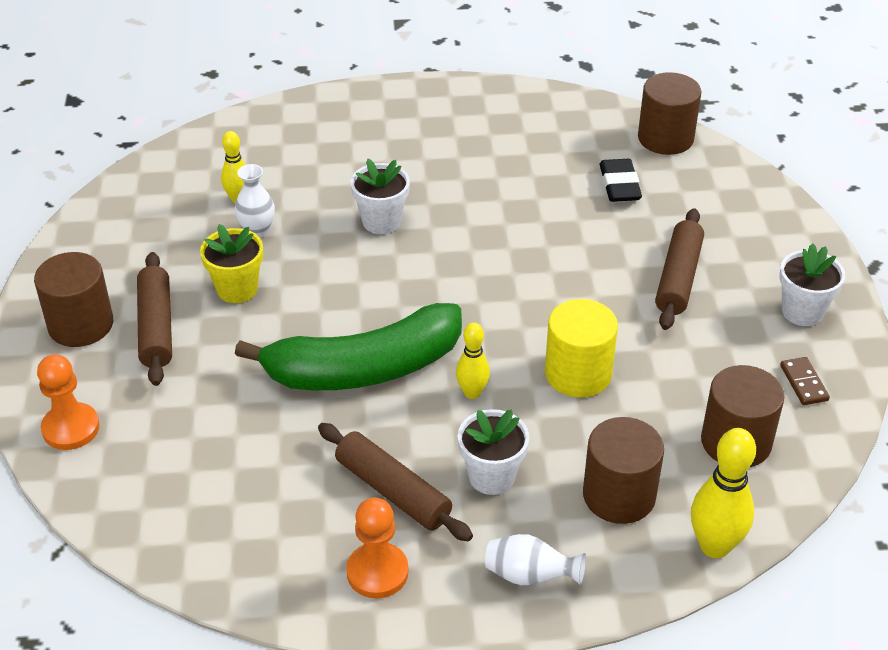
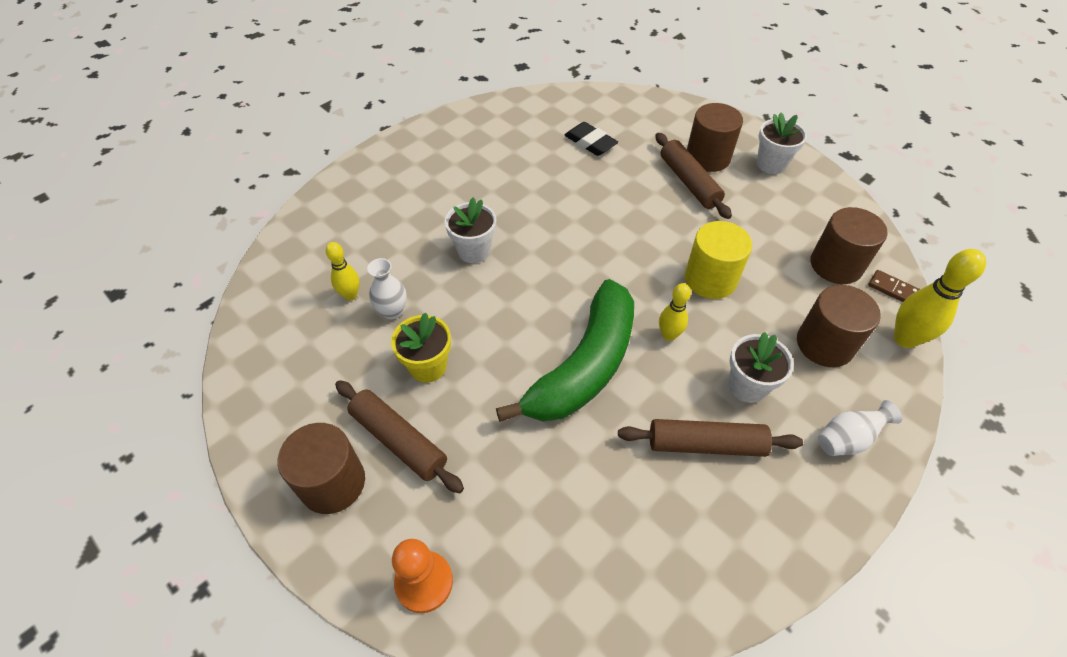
camera: 40 degrees left, 10 degrees up
(377, 572) = (767, 514): orange pawn -> none
(665, 138) = (581, 100): brown cylinder -> brown cylinder (707, 157)
(804, 383) = (822, 206): brown domino -> brown domino (893, 289)

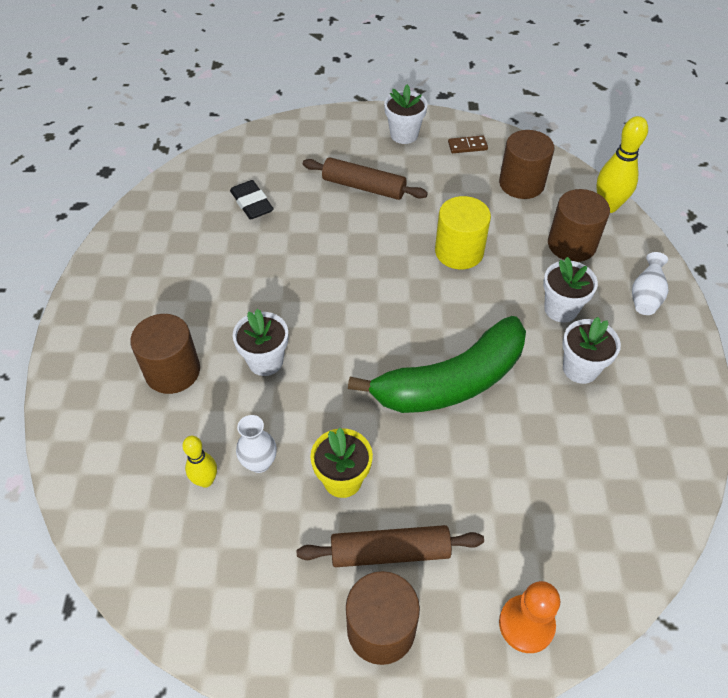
camera: 45 degrees left, 0 degrees up
(584, 366) = (451, 382): green banana -> green banana turned 75 degrees clockwise
(590, 142) = (252, 203): black eraser -> black eraser turned 60 degrees clockwise
(668, 335) = (478, 313): yellow bowling pin -> none
(706, 444) = (580, 368): brown rolling pin -> white flower pot
(707, 157) = (355, 158): brown cylinder -> brown cylinder (172, 371)
(893, 289) = (568, 177): brown domino -> brown domino (467, 146)

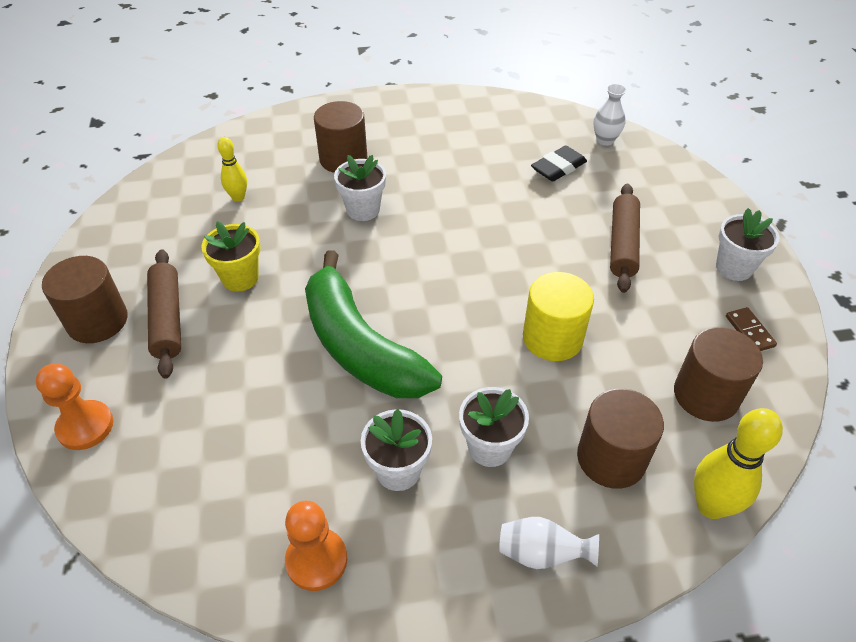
camera: 80 degrees right, 5 degrees down
(259, 463) = (256, 224): white vase -> white vase (605, 140)
(658, 429) = (316, 560): none -> orange pawn

